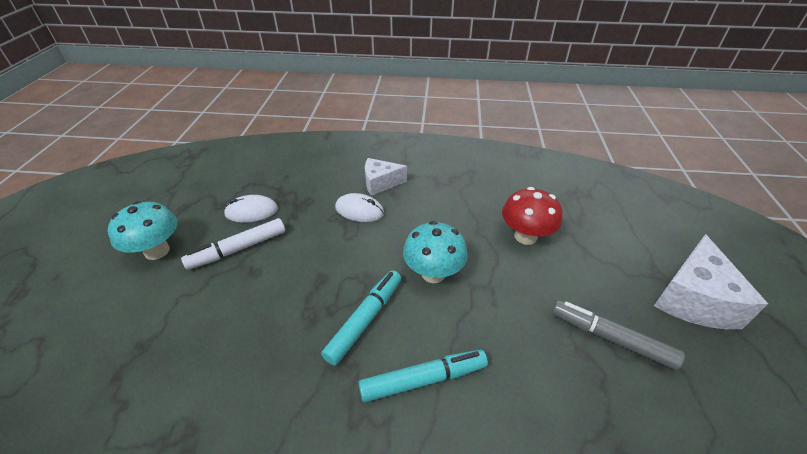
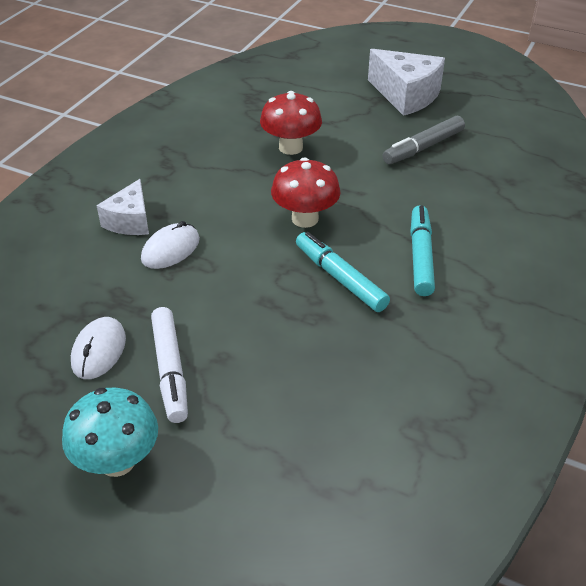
camera: 70 degrees left, 0 degrees up
(433, 273) = (305, 219): turquoise mushroom -> red mushroom

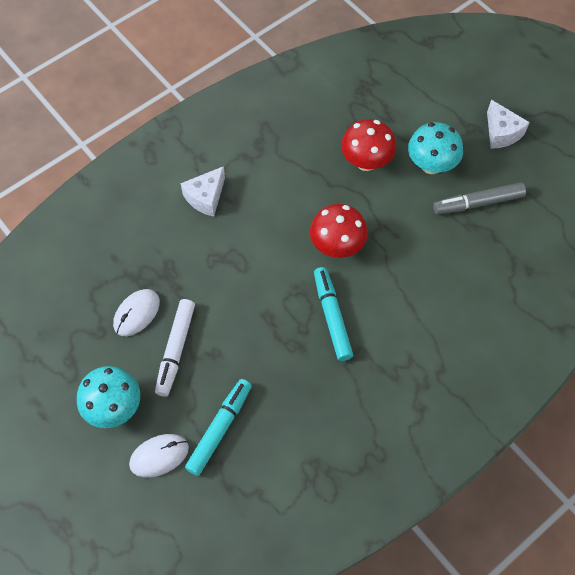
camera: 25 degrees right, 20 degrees up
(170, 249) = (223, 238): white mouse -> white mouse (159, 456)
(357, 133) = (431, 165): none -> turquoise mushroom
(406, 95) = (501, 133): white cheese -> white cheese, size x0.63
(421, 256) = (405, 320): turquoise marker -> turquoise marker (220, 429)

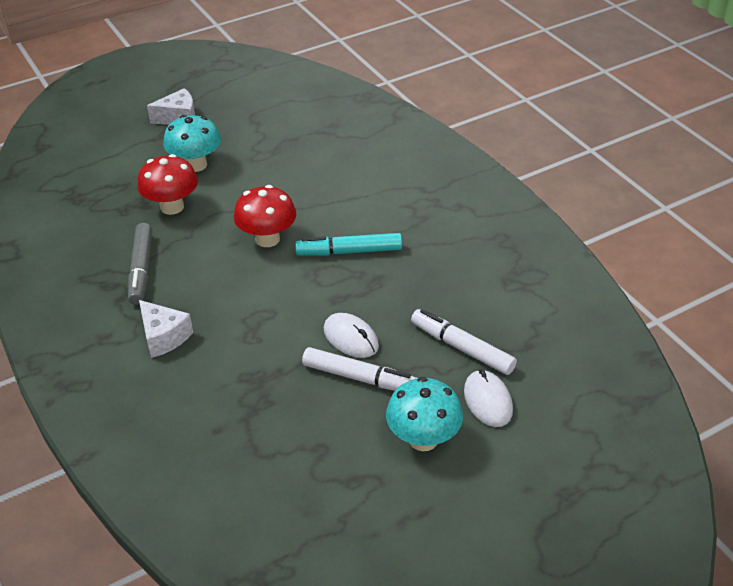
camera: 80 degrees left, 20 degrees down
(136, 313) = (303, 411): white mouse -> white mouse (351, 338)
(220, 429) = (462, 348): turquoise marker -> white marker
(478, 203) = (252, 143): grey marker -> grey marker (141, 269)

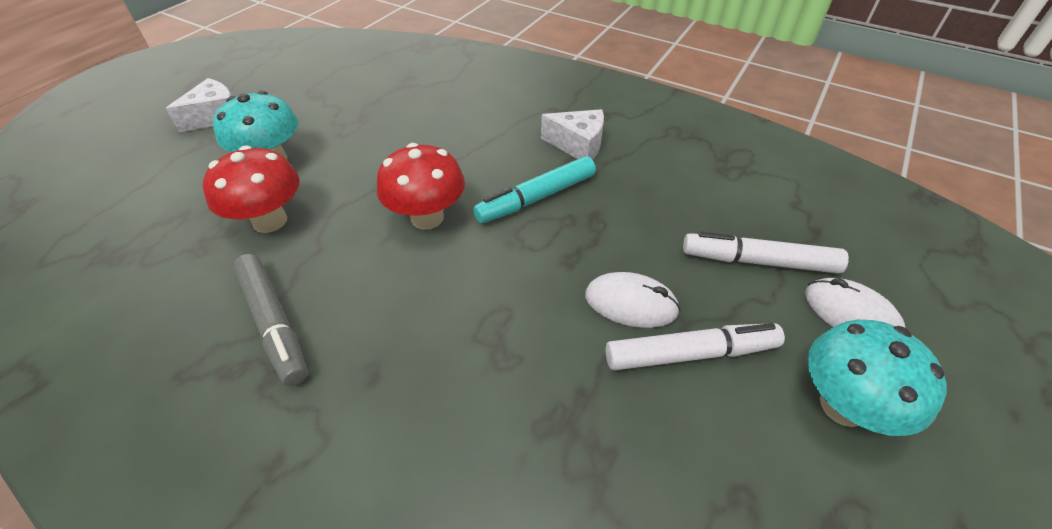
camera: 30 degrees left, 5 degrees up
(164, 337) = (375, 418): white cheese -> white cheese (578, 145)

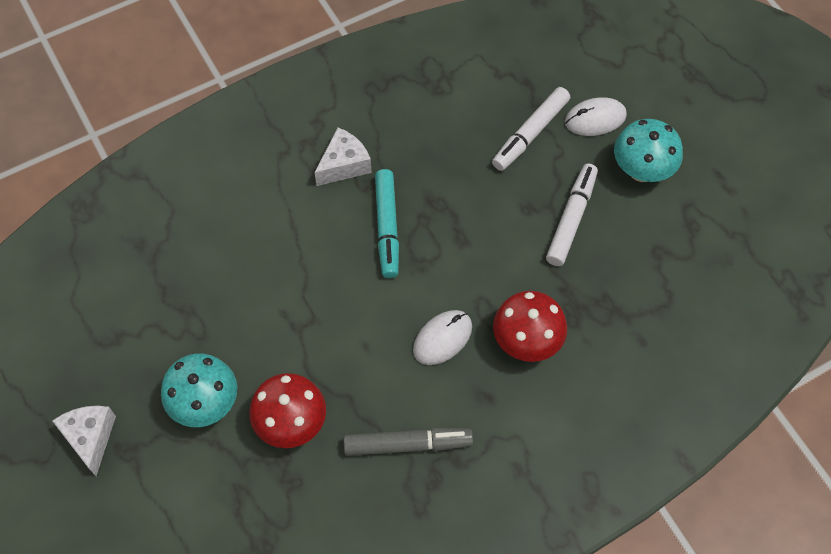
camera: 60 degrees left, 15 degrees up
(427, 217) = (361, 310): red mushroom -> red mushroom (526, 342)
(631, 303) = (518, 226): white mouse -> white mouse (442, 338)

